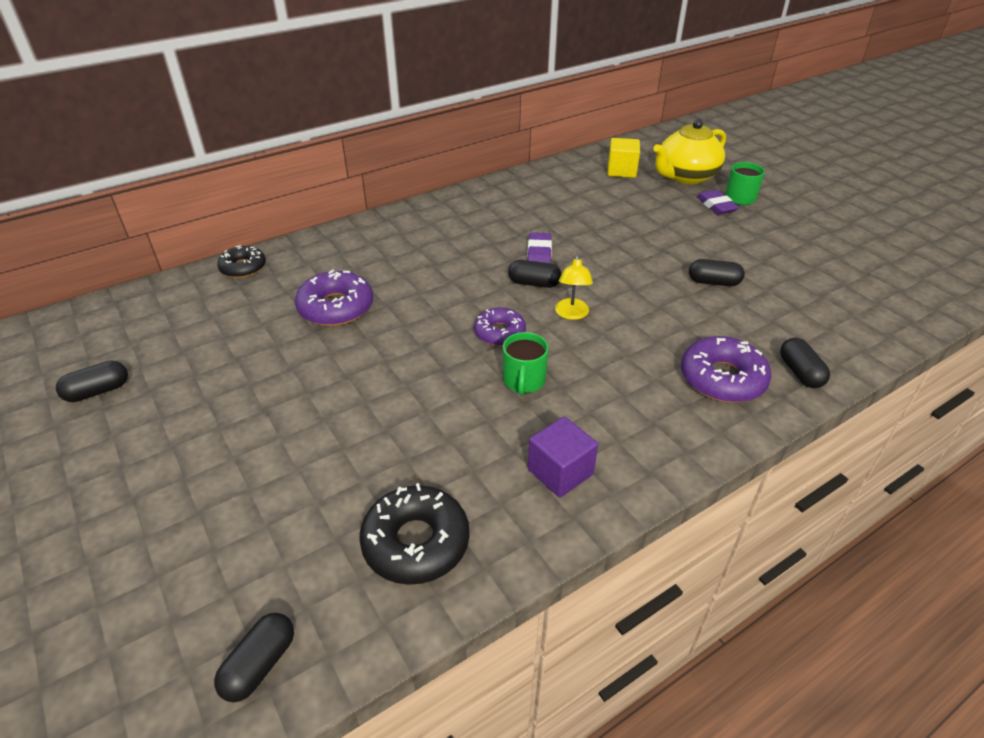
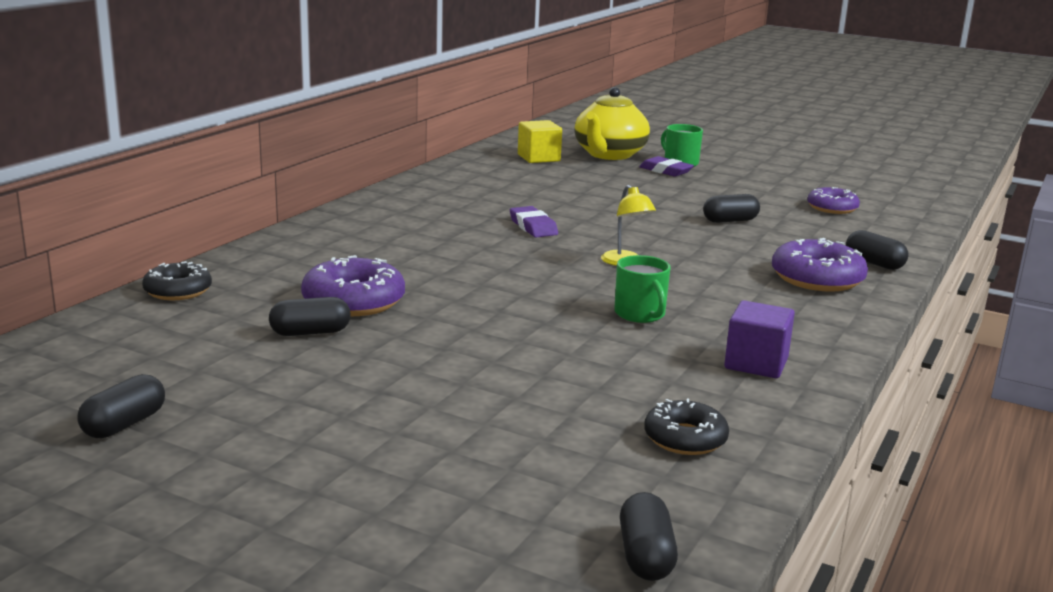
camera: 30 degrees left, 20 degrees down
(416, 542) = (685, 439): black donut -> black donut, size x0.65
(499, 333) = (570, 287): purple donut -> purple donut (832, 208)
(534, 283) = (557, 248): black capsule -> black capsule (310, 332)

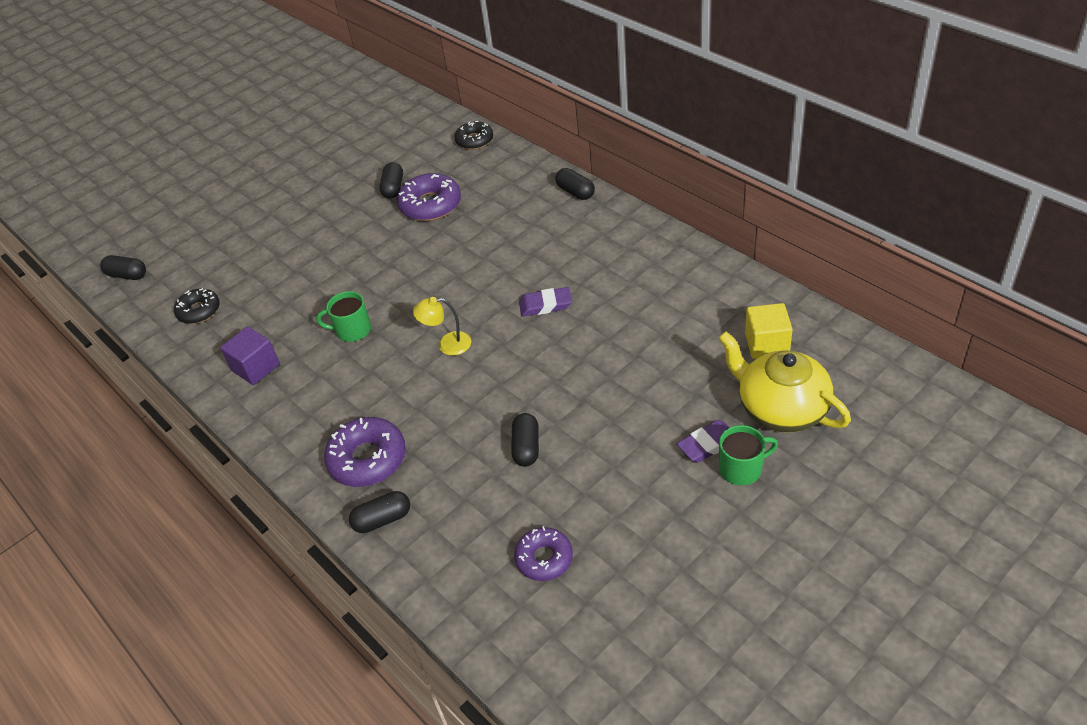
camera: 115 degrees right, 25 degrees up
(124, 424) = (323, 137): black capsule -> black capsule (575, 192)

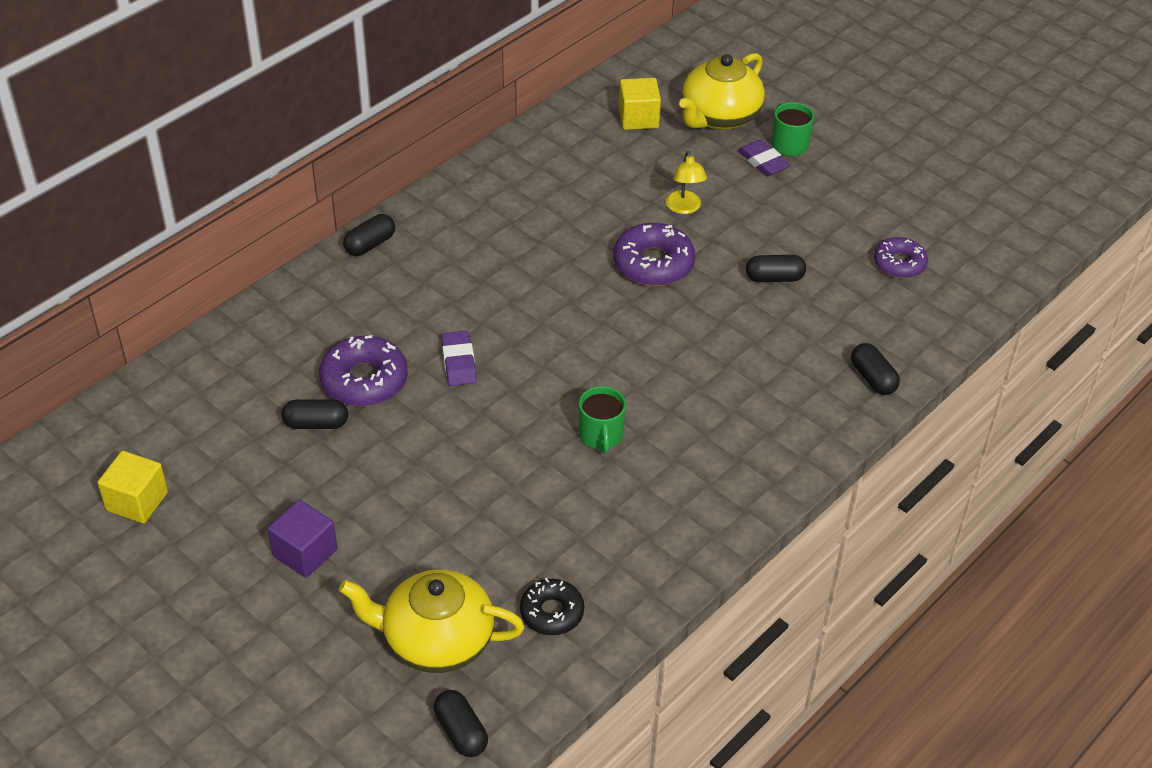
camera: 100 degrees left, 0 degrees up
(127, 275) = (461, 732): black capsule -> black capsule turned 45 degrees counterclockwise
(197, 259) = (436, 641): none -> yellow teapot
(256, 367) = (662, 524): purple cube -> purple cube (305, 553)
(344, 128) = (137, 501): none -> yellow cube
(367, 459) = (798, 398): purple donut -> purple donut (653, 264)
(447, 344) = (629, 346): yellow lamp -> yellow lamp (684, 208)
(474, 140) = (226, 344): black donut -> none
(545, 305) = (571, 267): purple eraser -> purple eraser (459, 362)

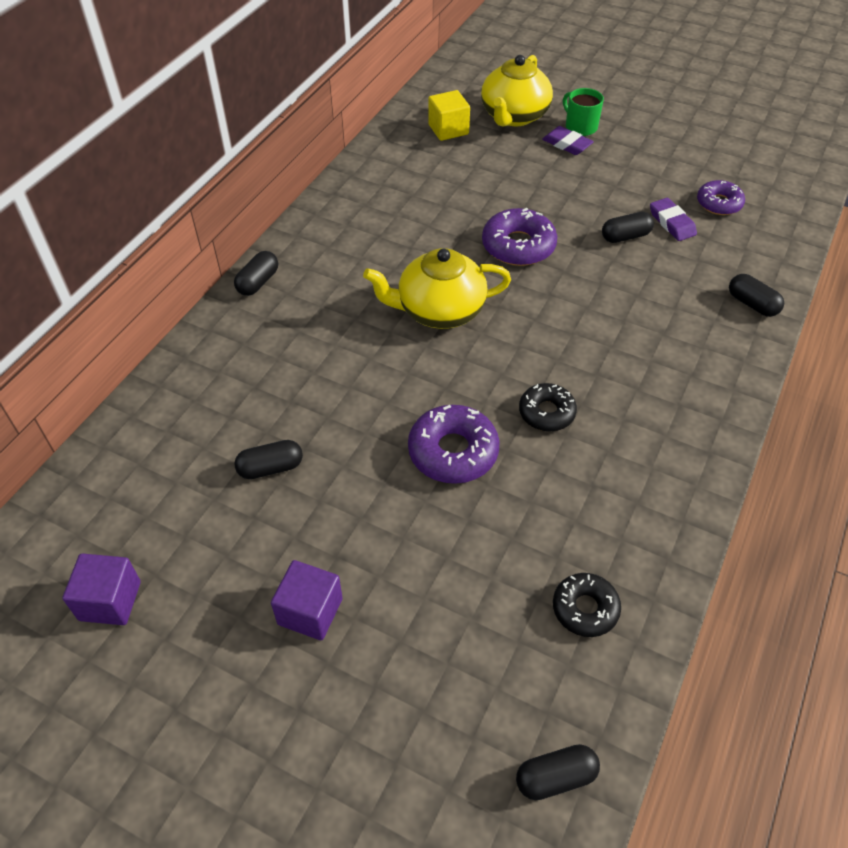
camera: 15 degrees left, 5 degrees up
(137, 501) = (110, 601): yellow cube -> purple cube
(364, 380) = (302, 412): purple donut -> purple donut (453, 452)
(436, 641) = (484, 674): yellow teapot -> yellow teapot (439, 310)
(459, 362) = (385, 373): purple eraser -> purple eraser (672, 223)
(461, 732) = (555, 777): black capsule -> black capsule turned 60 degrees counterclockwise
(601, 435) = (546, 412): green mug -> black donut
(684, 208) = (521, 194): yellow lamp -> none

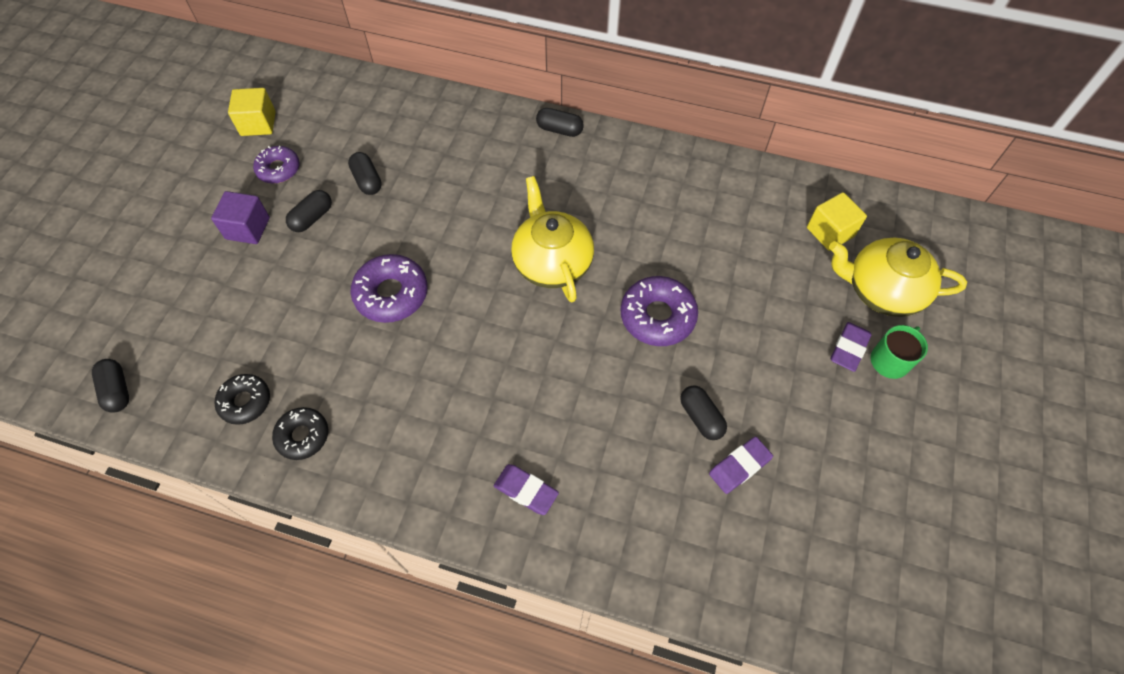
camera: 80 degrees right, 10 degrees up
(110, 601) = (258, 123): purple cube -> yellow cube
(546, 412) = (440, 359): black donut -> black donut (303, 436)
(696, 360) = (526, 490): none -> purple eraser
(719, 203) = (793, 522): purple donut -> purple donut (278, 169)
(752, 304) = (621, 553): black capsule -> black capsule (312, 218)

